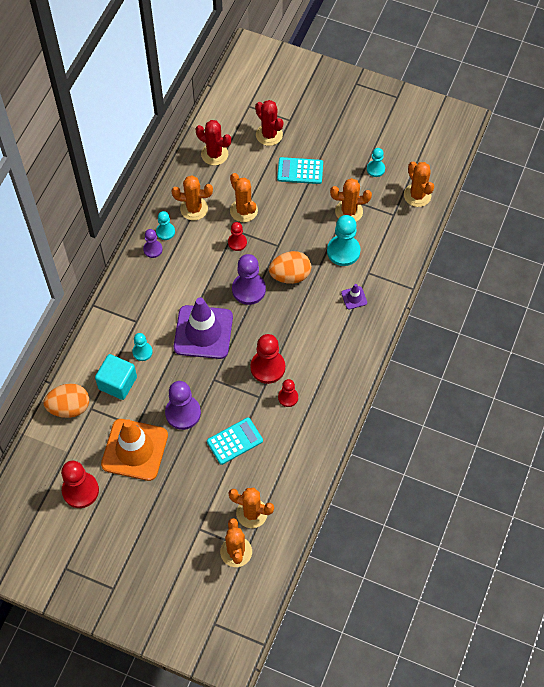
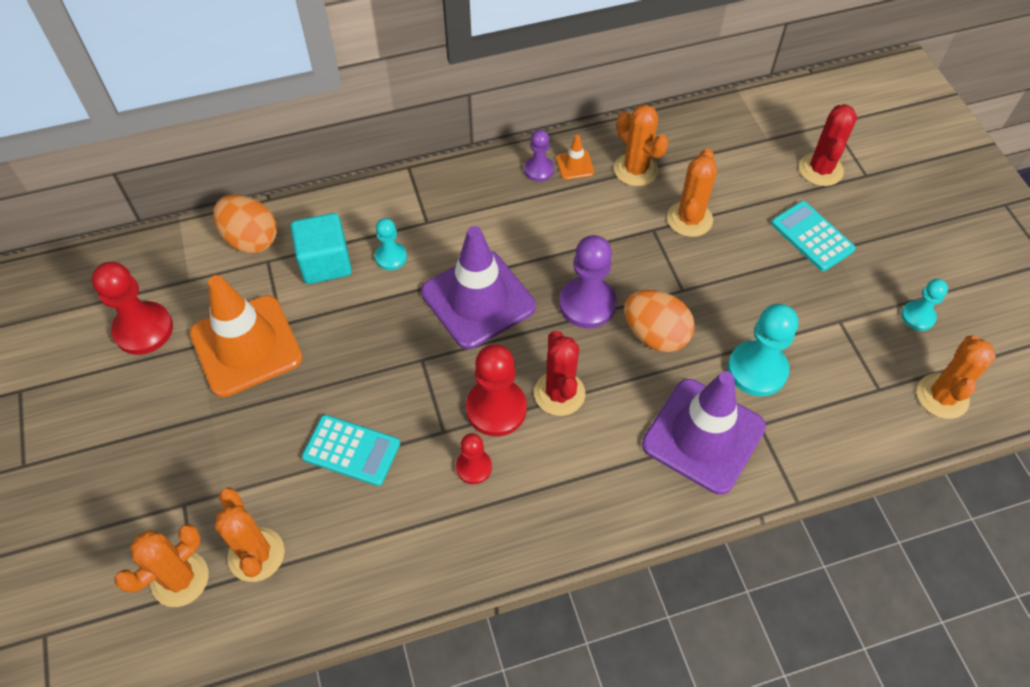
camera: 50 degrees right, 5 degrees down
(165, 232) = (575, 165): turquoise pawn -> orange traffic cone
(183, 413) = (343, 360): purple pawn -> none
(214, 154) = (729, 137): red cactus -> red cactus (559, 393)
(237, 242) = (639, 244): red pawn -> none
(349, 211) = (821, 332): orange cactus -> none
(354, 298) = (703, 436): purple traffic cone -> purple traffic cone, size x2.46

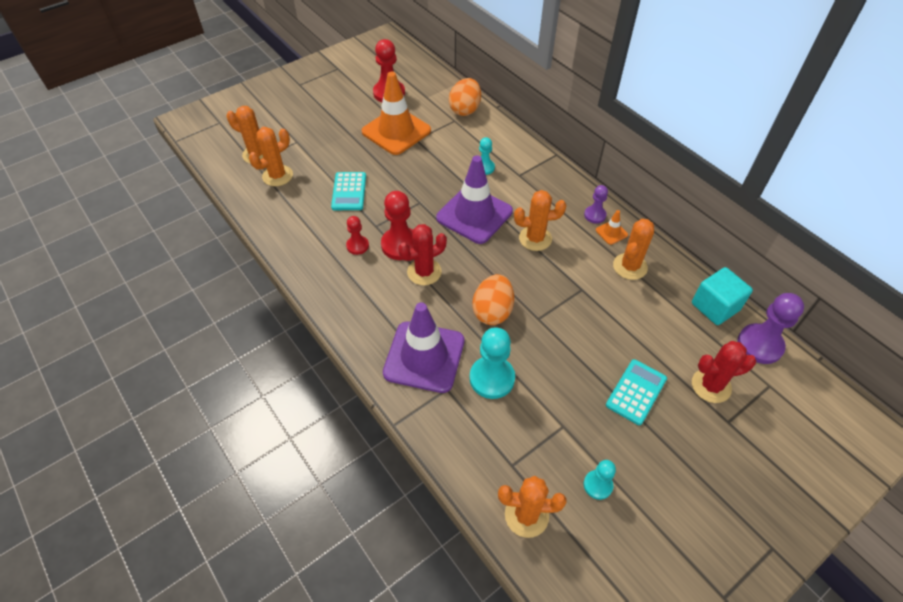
camera: 70 degrees right, 5 degrees down
(325, 263) = (465, 142): turquoise cube -> turquoise cube (715, 307)
(587, 304) = (498, 269): purple pawn -> purple pawn (760, 345)
(689, 219) = (604, 308): orange cactus -> orange cactus (535, 238)

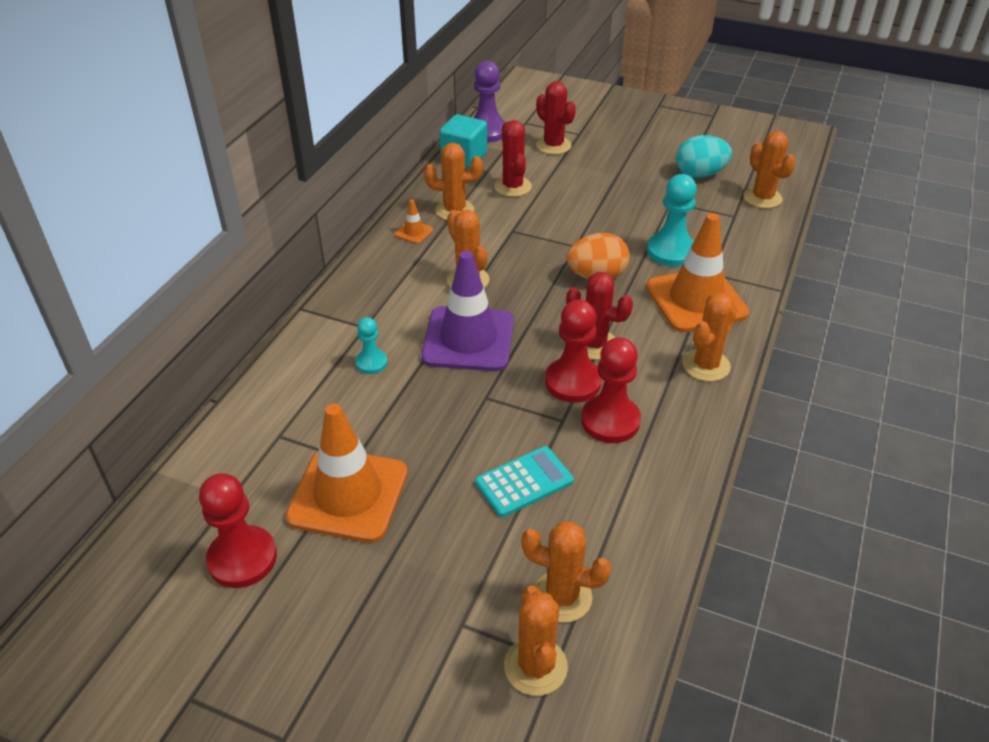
camera: 120 degrees left, 10 degrees down
(357, 246) = (610, 421): red pawn -> red pawn, size x1.74
(360, 319) = (706, 365): none -> orange cactus
(424, 357) = (696, 300): purple traffic cone -> orange traffic cone
(465, 110) = (243, 434): orange egg -> none
(595, 215) = (395, 249): purple pawn -> none
(598, 485) = (699, 174): turquoise pawn -> turquoise egg
(636, 392) = (598, 176): turquoise calculator -> none
(648, 319) = (512, 187): none -> red cactus

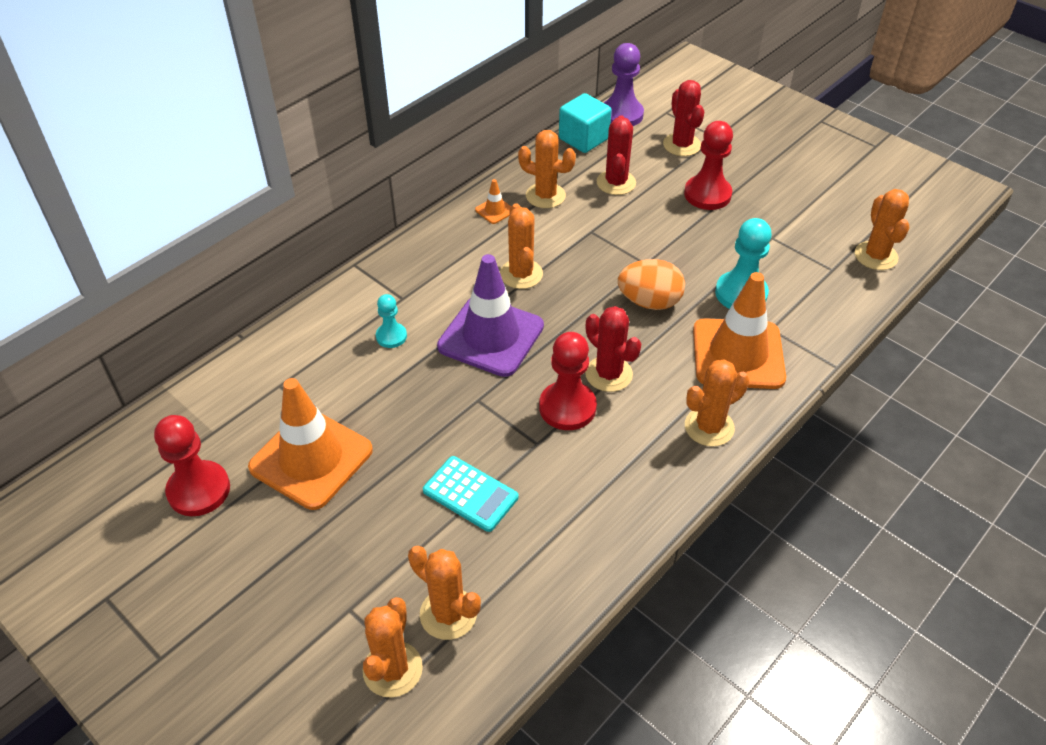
camera: 20 degrees right, 5 degrees up
(524, 482) = (470, 494): turquoise calculator -> turquoise calculator turned 45 degrees clockwise
(610, 421) = (582, 457): red pawn -> red pawn (707, 194)
(699, 174) = (821, 213): turquoise egg -> none

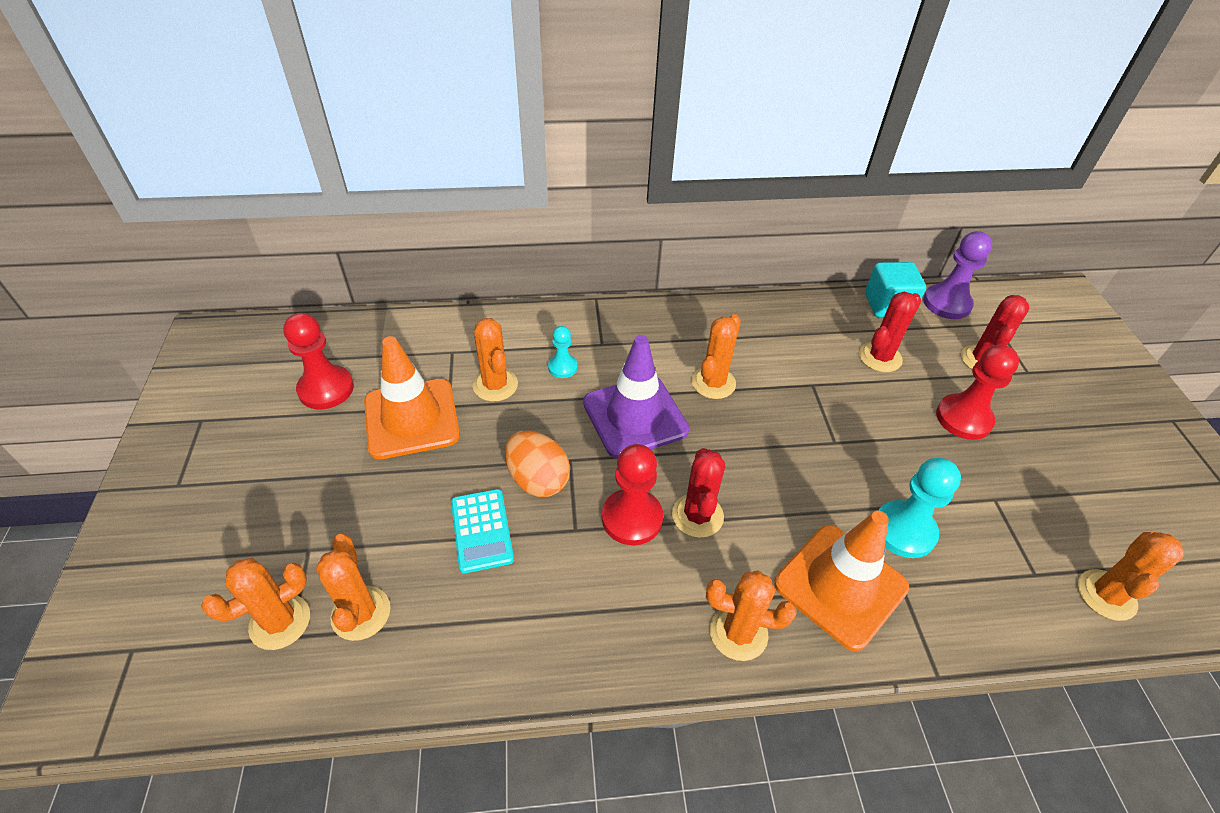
camera: 40 degrees right, 0 degrees up
(495, 210) = (746, 320): orange traffic cone -> none
(545, 196) = (803, 332): orange cactus -> orange cactus (495, 385)
(649, 302) = (802, 478): orange egg -> orange egg (538, 479)

